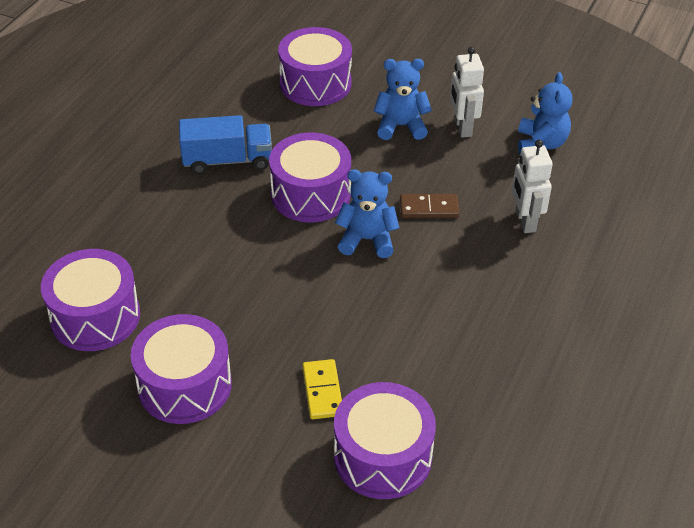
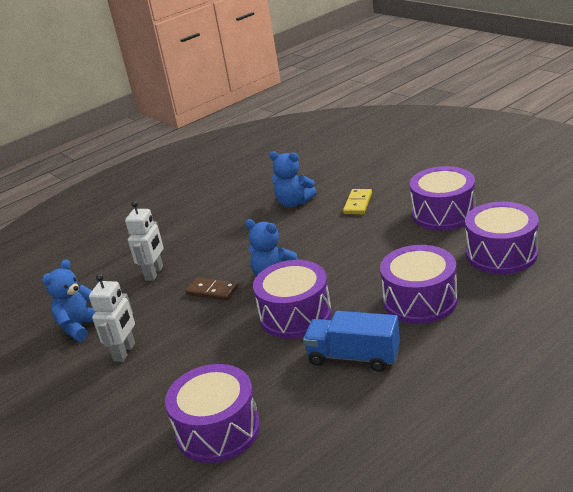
camera: 150 degrees left, 15 degrees down
(382, 456) = (340, 178): purple drum -> purple drum (420, 300)
(401, 126) = (174, 363): blue teddy bear -> blue teddy bear (294, 203)

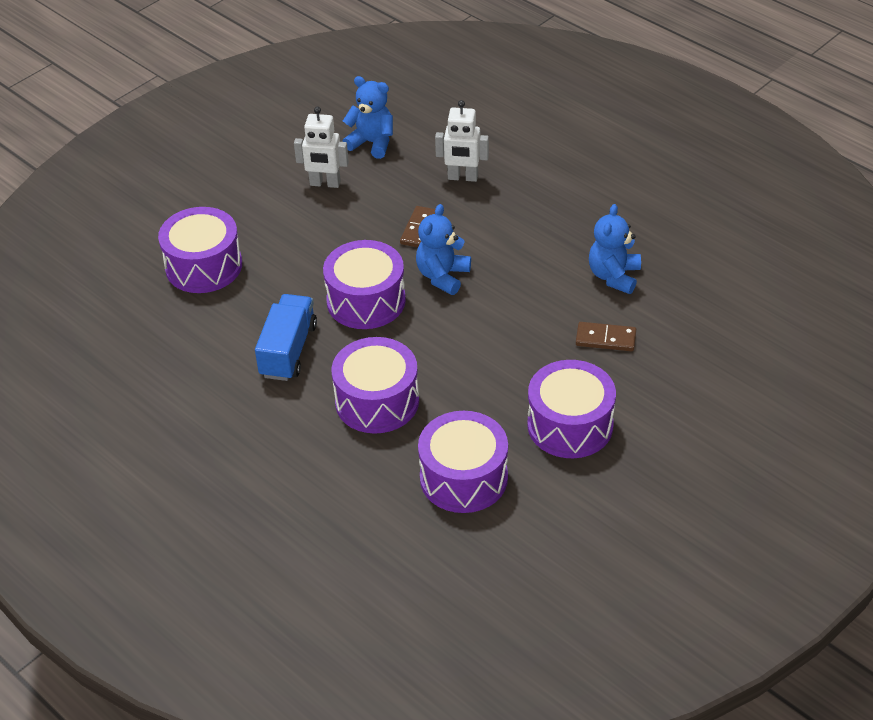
camera: 80 degrees right, 15 degrees up
(358, 203) = (605, 339): yellow domino -> brown domino

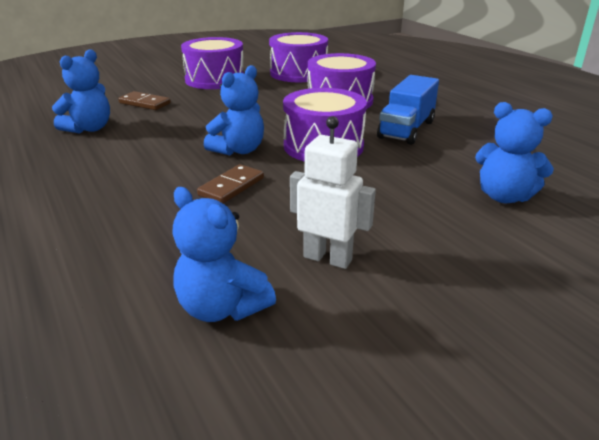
camera: 165 degrees left, 15 degrees down
(204, 266) = (504, 196): purple drum -> blue teddy bear
(462, 177) = (133, 228): white robot -> none

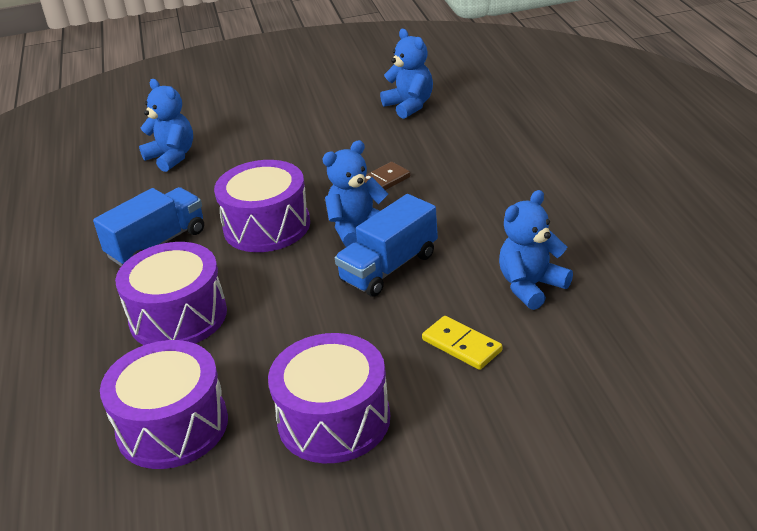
camera: 160 degrees left, 5 degrees up
(144, 103) = (462, 345): brown domino -> yellow domino
(201, 130) = (389, 267): none -> blue truck
(328, 258) = (336, 125): white robot -> none

